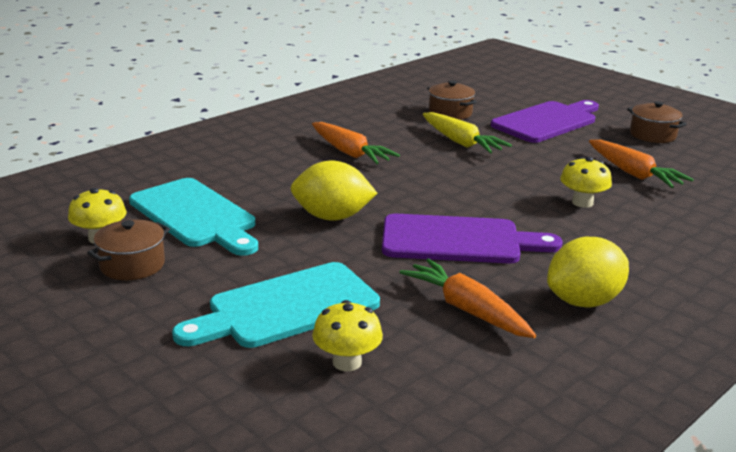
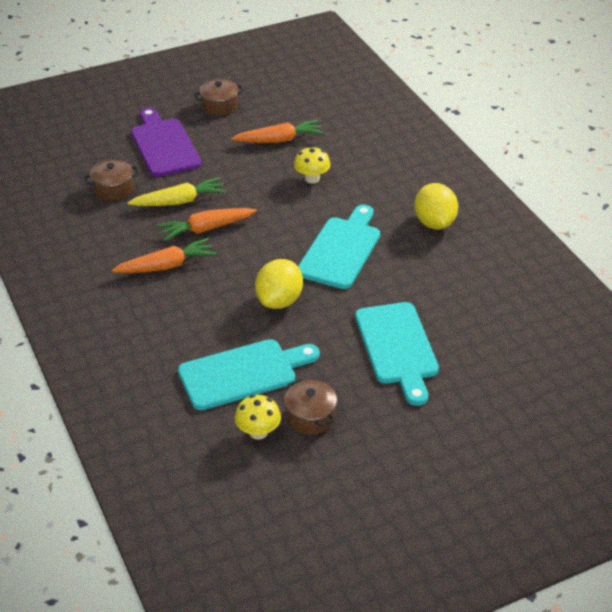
camera: 70 degrees left, 15 degrees up
(347, 362) = (466, 333): yellow mushroom -> none
(458, 240) = (341, 250): purple cutting board -> turquoise cutting board
(467, 310) = (427, 271): orange carrot -> orange carrot (206, 229)

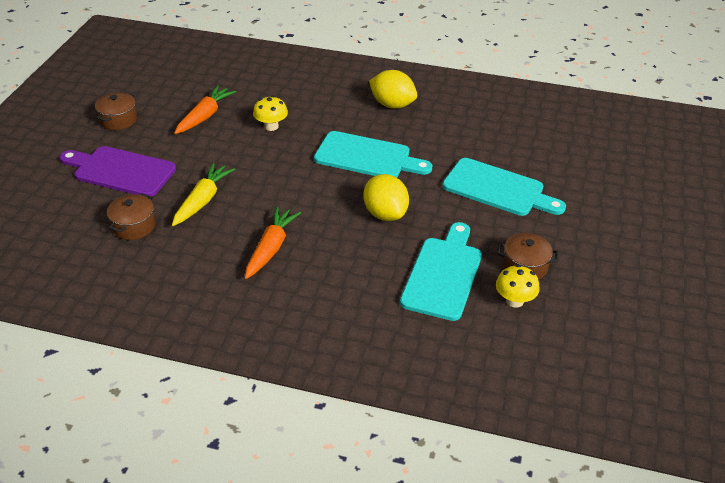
camera: 50 degrees left, 0 degrees up
(206, 229) = (256, 205): orange carrot -> none
(341, 250) = (367, 157): turquoise cutting board -> turquoise cutting board turned 135 degrees clockwise

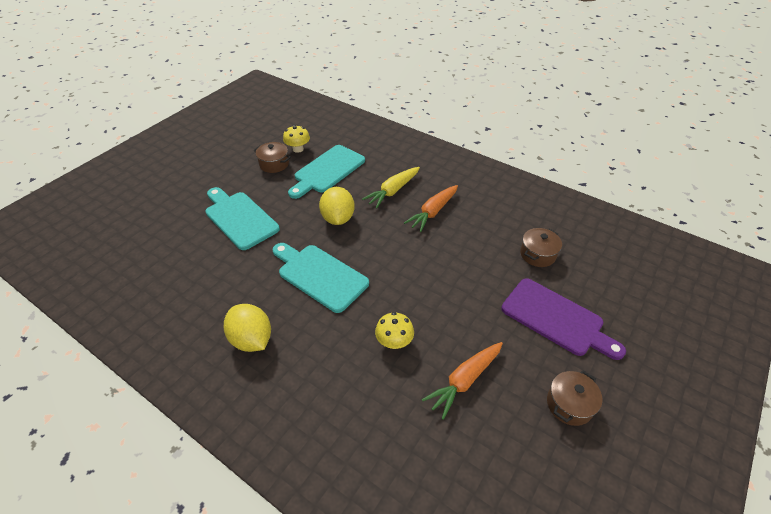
camera: 160 degrees left, 5 degrees up
(202, 200) = (479, 265): yellow carrot -> yellow carrot (393, 191)

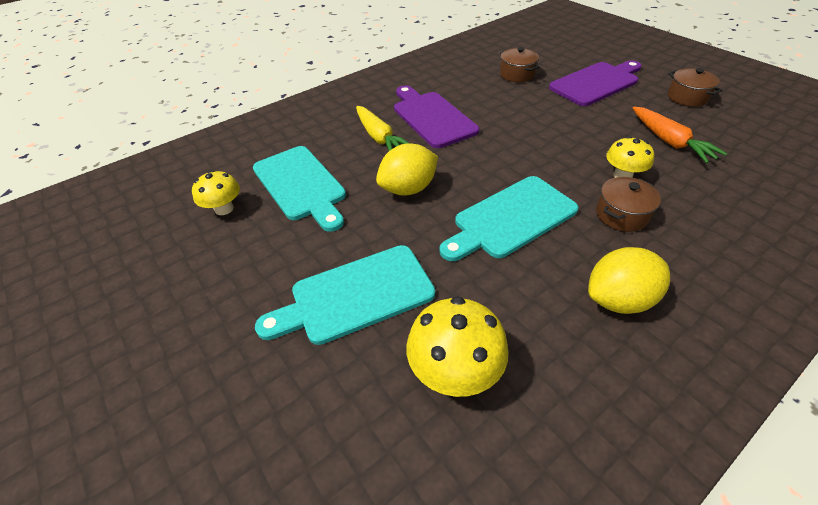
camera: 70 degrees left, 0 degrees up
(193, 267) = (455, 371): none -> yellow mushroom
(274, 164) = (242, 240): brown pot -> brown pot (621, 215)
(338, 218) = (408, 189): yellow lemon -> yellow lemon turned 45 degrees counterclockwise
(433, 212) = (432, 117): orange carrot -> purple cutting board

